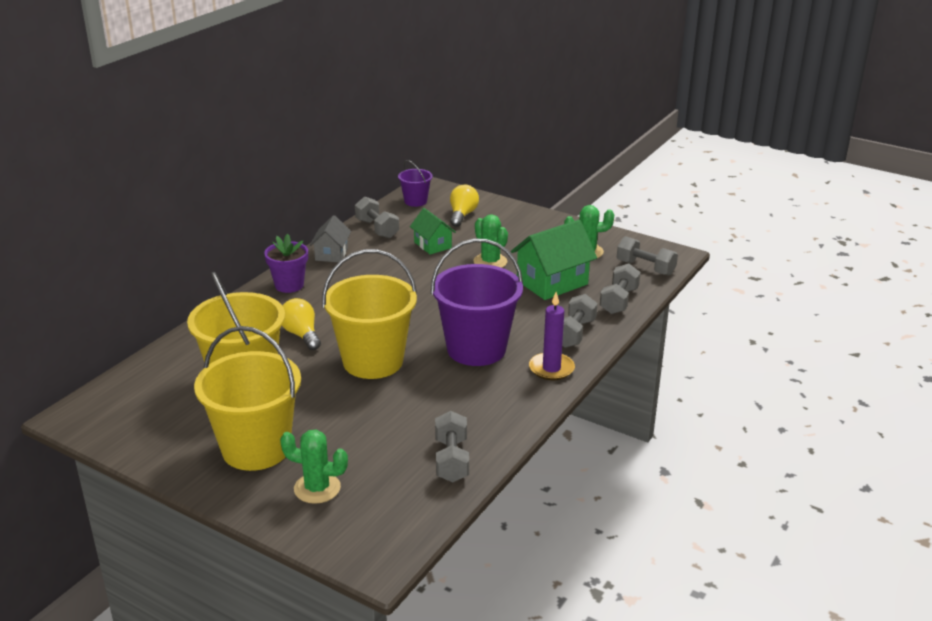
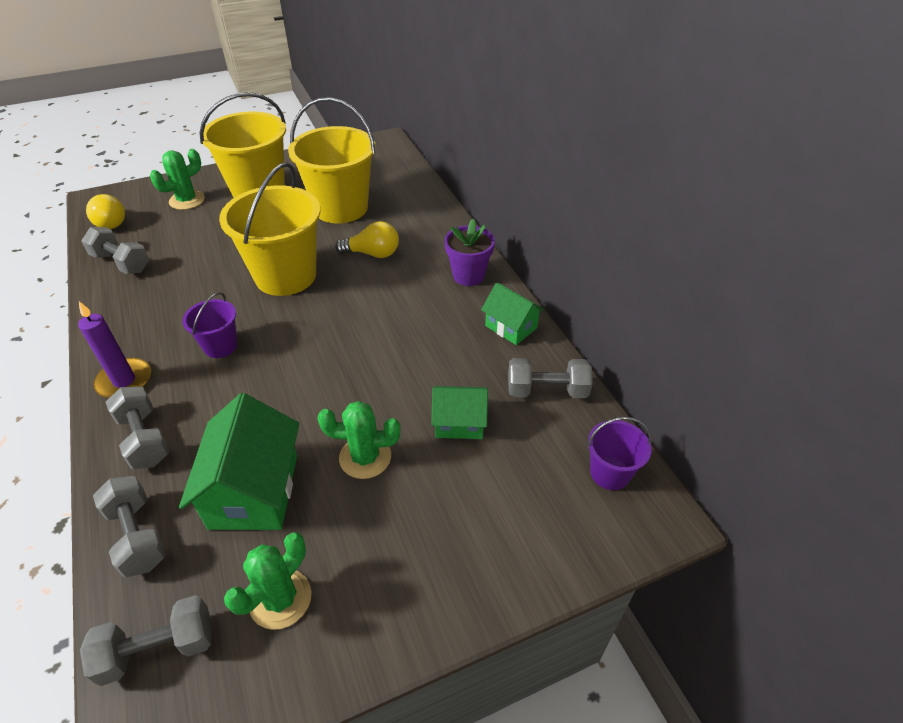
camera: 125 degrees right, 15 degrees up
(331, 254) = (511, 327): grey house -> green house
(462, 215) = (523, 505): yellow light bulb -> yellow light bulb (109, 222)
(476, 349) = (220, 346): purple bucket -> purple bucket, size x0.49

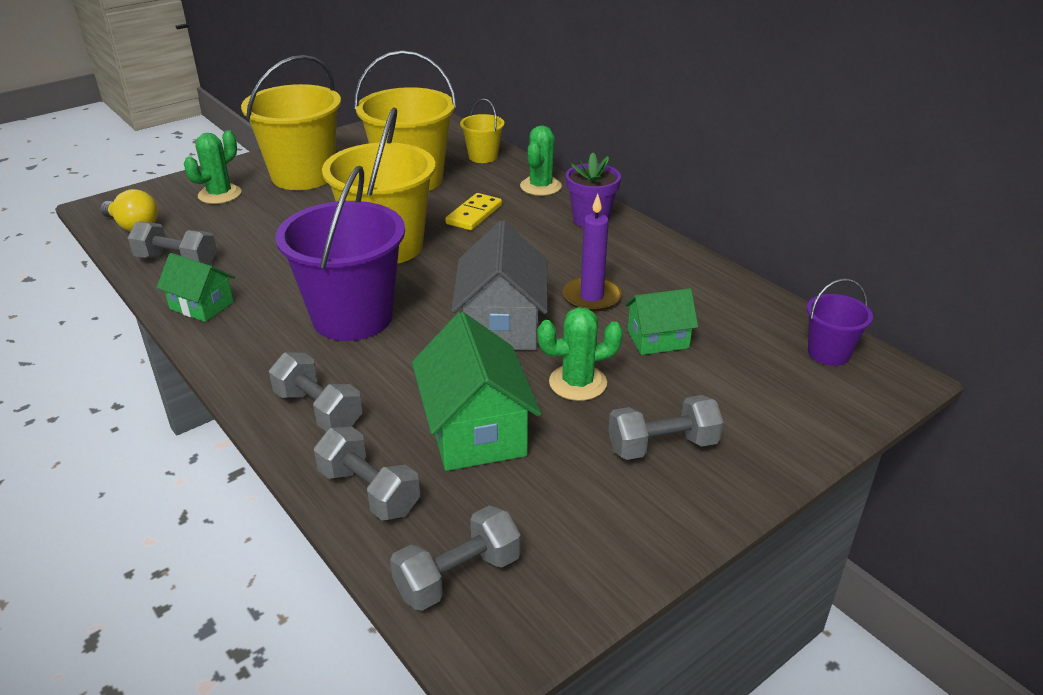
camera: 15 degrees left, 10 degrees down
(124, 381) = (258, 365): purple candle -> purple candle (591, 297)
(220, 346) = (352, 317): purple bucket -> purple bucket, size x2.06
(280, 599) = (563, 510): green cactus -> green cactus (540, 186)
(334, 379) = (502, 325): none -> grey house
(373, 254) = (474, 214): yellow light bulb -> yellow domino
(411, 192) = (483, 156): none -> yellow bucket
(511, 327) = (661, 255): green house -> green house (202, 305)
(547, 391) = (729, 300): grey dumbbell -> grey dumbbell (662, 446)

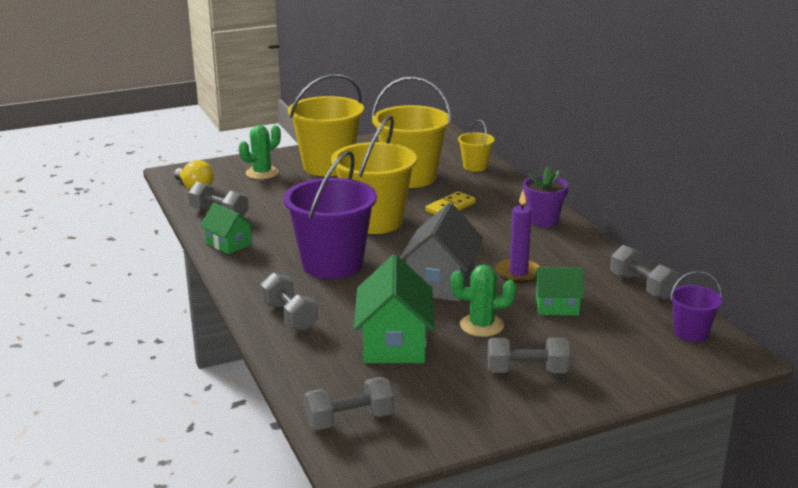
camera: 15 degrees right, 10 degrees down
(369, 491) = (308, 366): grey dumbbell -> grey dumbbell (642, 286)
(540, 186) = (513, 193): green cactus -> none

